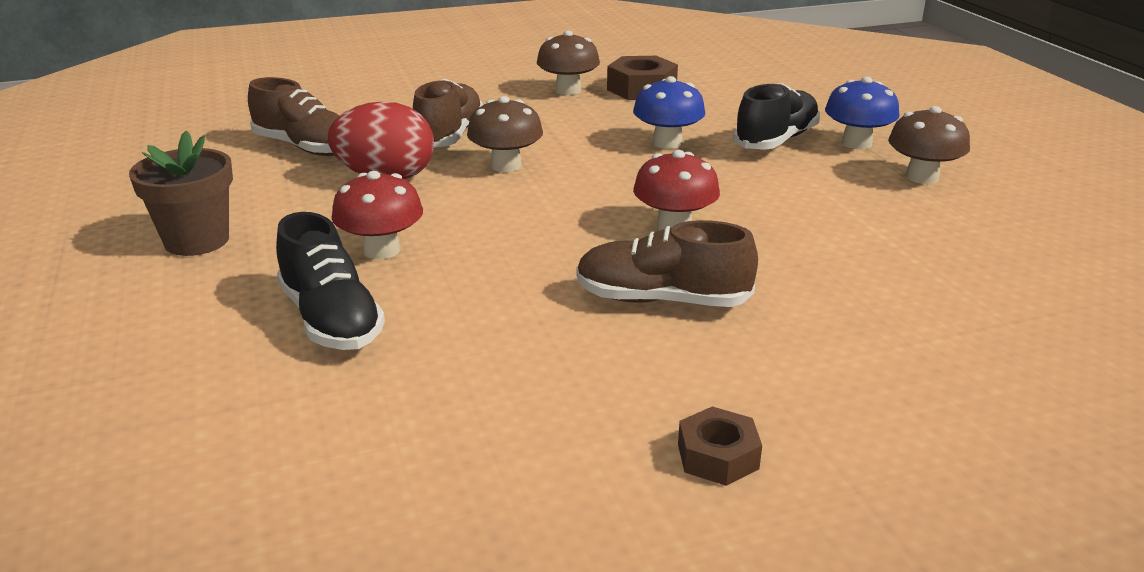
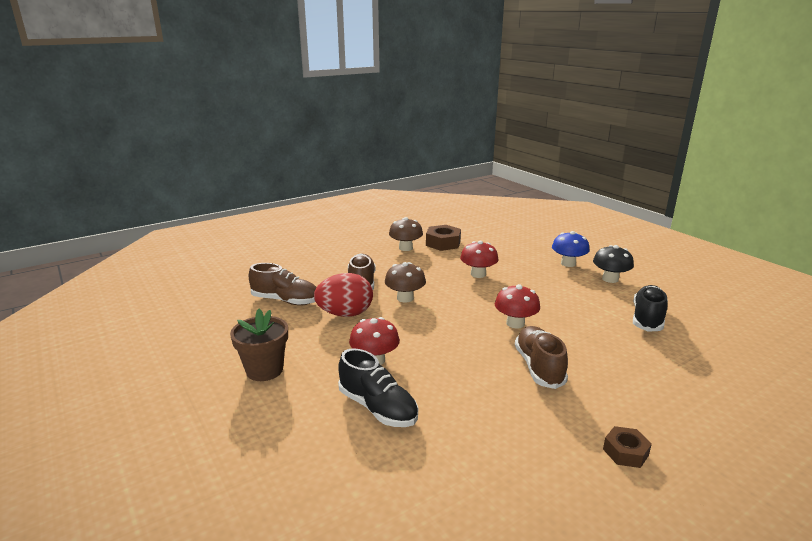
camera: 15 degrees left, 5 degrees down
(662, 300) = (539, 367): brown shoe -> brown shoe turned 90 degrees clockwise
(667, 143) = (478, 274): blue mushroom -> red mushroom
(776, 140) = (529, 266): black shoe -> black shoe (647, 318)
(922, 177) = (610, 279): brown mushroom -> black mushroom

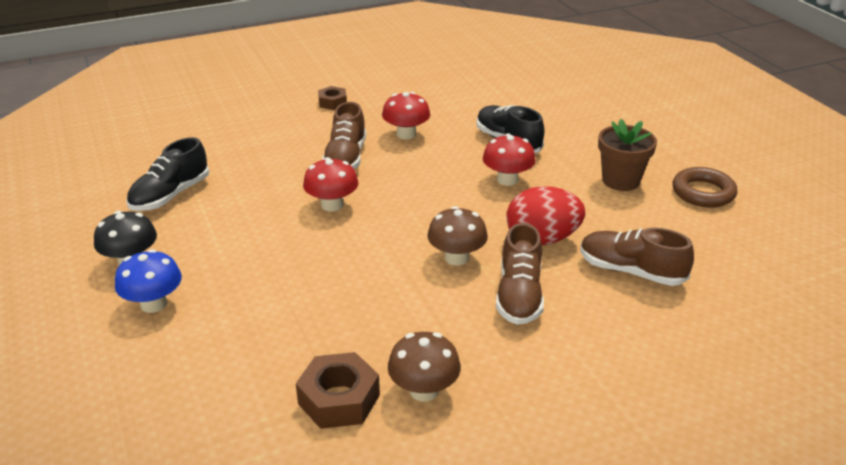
camera: 170 degrees left, 10 degrees up
(190, 365) = (703, 192): none -> brown ring
(478, 274) = (324, 295): red mushroom -> red mushroom (406, 134)

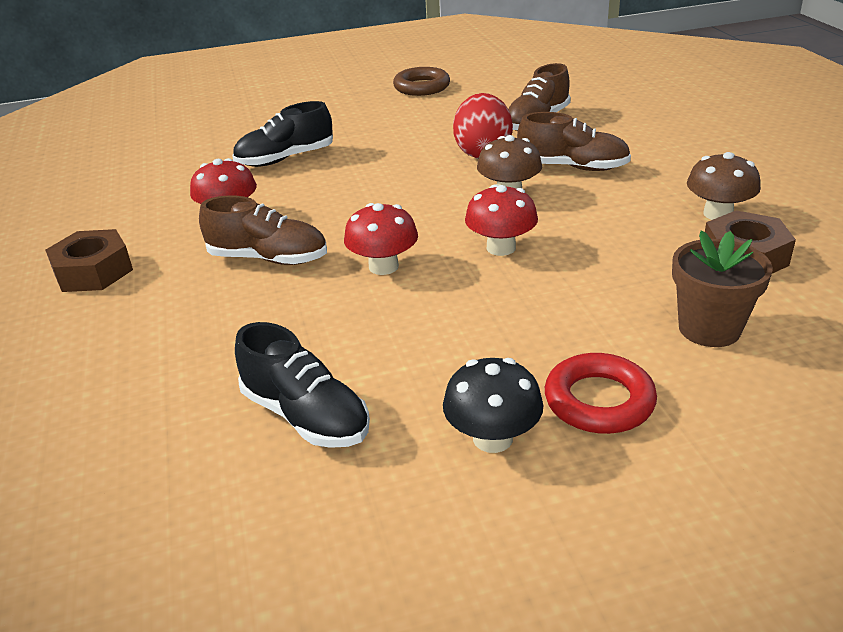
camera: 80 degrees left, 0 degrees up
(154, 304) = (599, 401): blue mushroom -> red ring
(332, 103) = (93, 271): brown nut -> brown nut, size x1.61
(507, 180) = (366, 163): red mushroom -> red mushroom (501, 248)
(620, 181) = (390, 114): brown flower pot -> brown flower pot (709, 329)

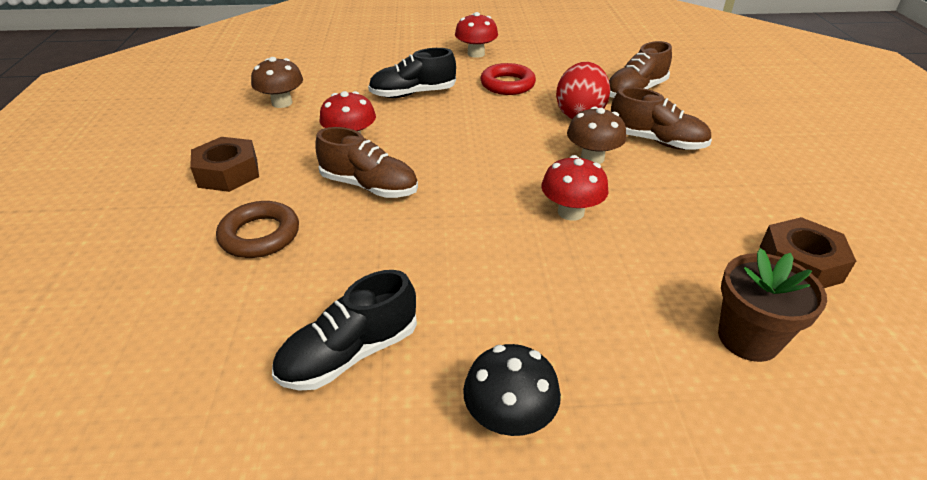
camera: 10 degrees right, 5 degrees up
(305, 416) = (350, 353): black shoe -> black shoe turned 90 degrees clockwise
(383, 266) = (463, 212): red mushroom -> red mushroom (476, 54)
(421, 87) = (544, 44): brown ring -> brown ring (260, 235)
(599, 401) = (621, 397): red ring -> red ring (507, 84)
(718, 214) = (782, 213): brown mushroom -> brown mushroom (282, 103)

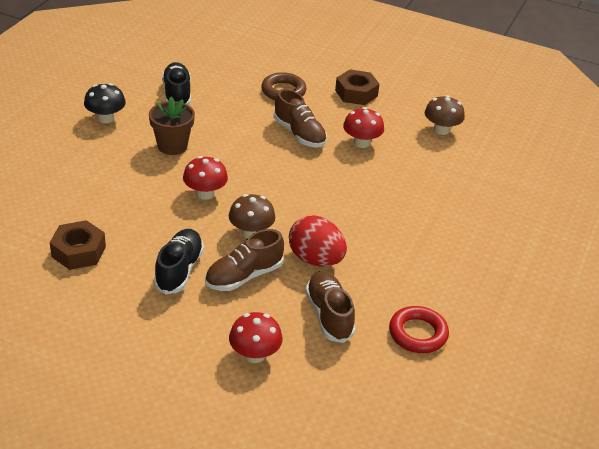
camera: 115 degrees right, 0 degrees up
(369, 186) = (299, 134): brown shoe -> brown shoe turned 90 degrees counterclockwise
(413, 94) = (415, 190): black shoe -> black shoe (179, 270)
(476, 54) = (479, 255): red mushroom -> red mushroom (254, 354)
(507, 84) = (398, 246): red ring -> red ring (418, 334)
(748, 338) = (64, 198): brown flower pot -> brown flower pot (172, 146)

